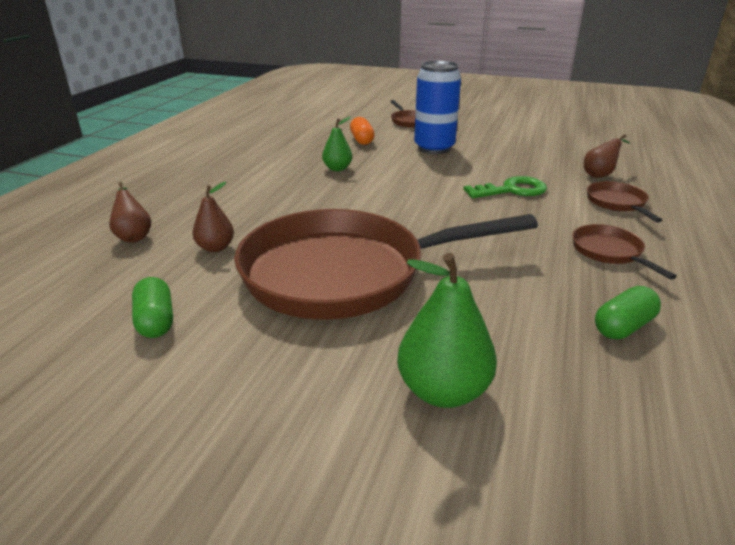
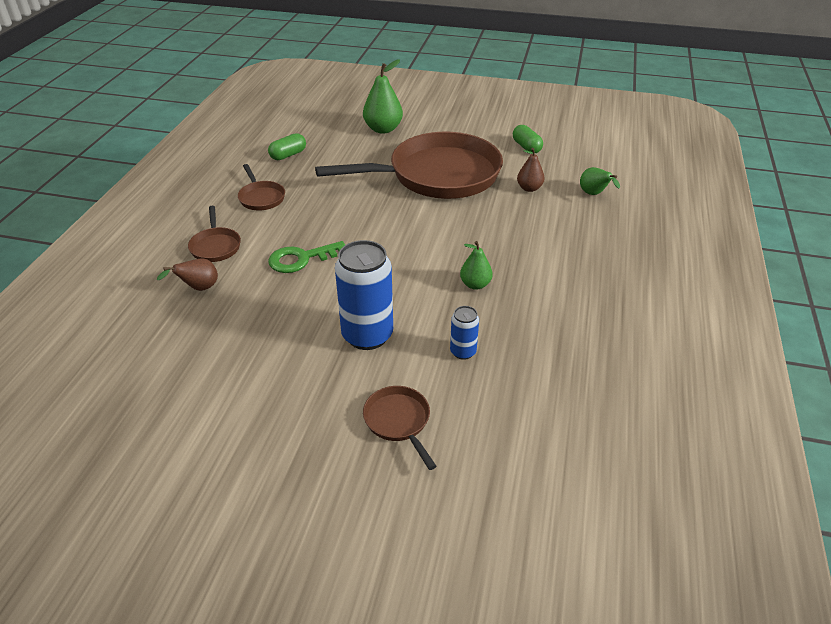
camera: 175 degrees right, 10 degrees up
(134, 236) = (594, 194): brown pear -> green pear
(361, 140) = (463, 352): orange capsule -> blue can

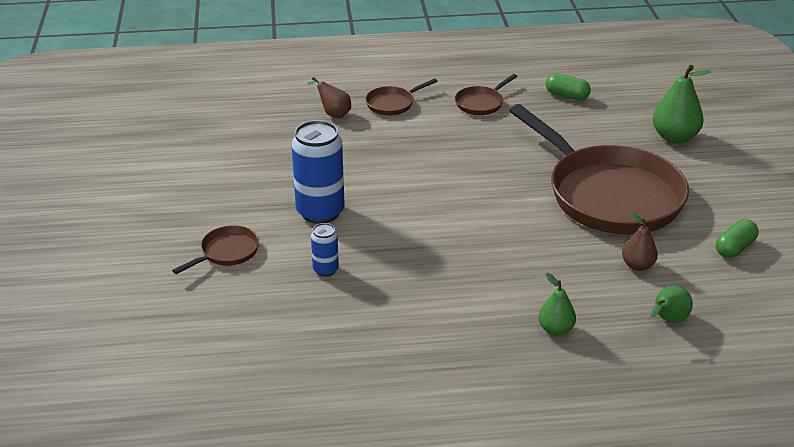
camera: 70 degrees right, 5 degrees down
(301, 259) = (403, 151): green key -> none
(475, 284) = (428, 259): green pear -> green pear (555, 329)

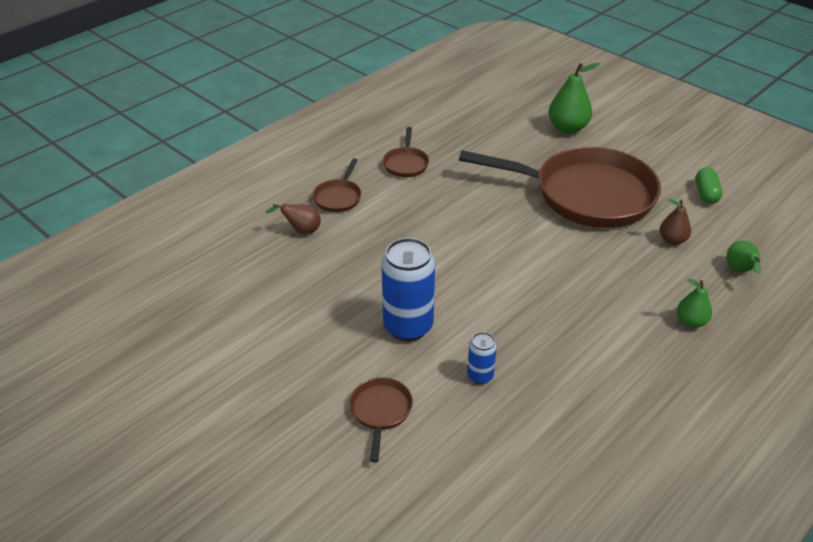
camera: 40 degrees left, 5 degrees up
(567, 96) = (458, 128): green capsule -> none

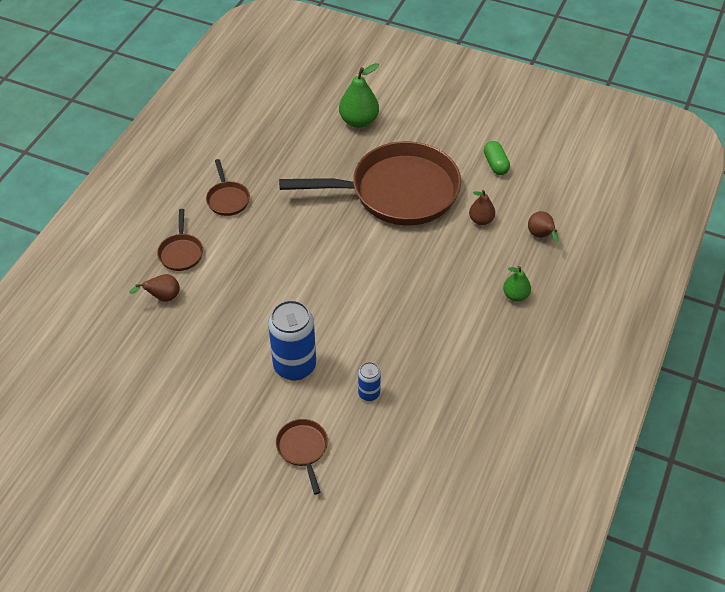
camera: 20 degrees left, 10 degrees up
(740, 271) = (541, 236): green pear -> brown pear

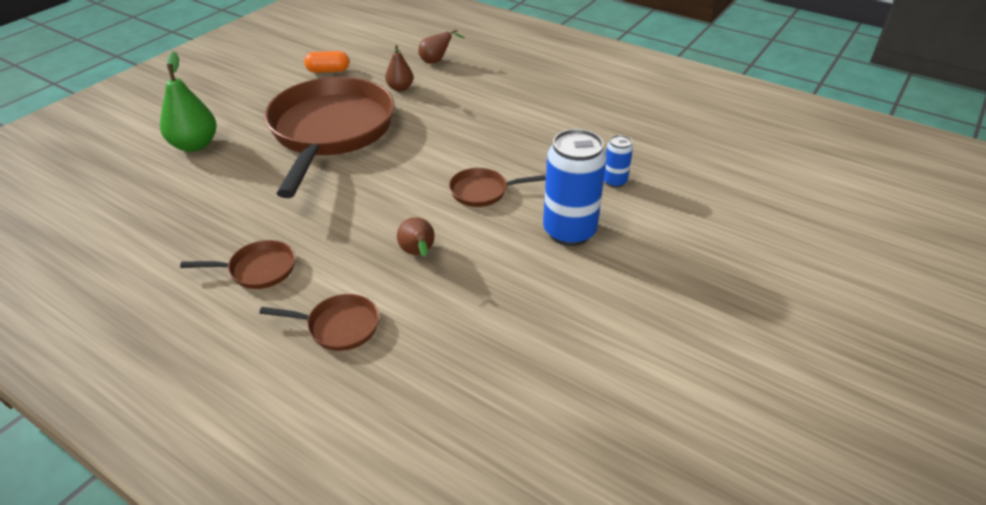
camera: 80 degrees left, 10 degrees down
(163, 297) = (420, 352): brown pear -> brown pear (418, 253)
(303, 449) = (689, 236): brown pan -> brown pan (482, 191)
(495, 164) = (328, 71): green capsule -> orange capsule
(515, 295) = (505, 83): green pear -> none

